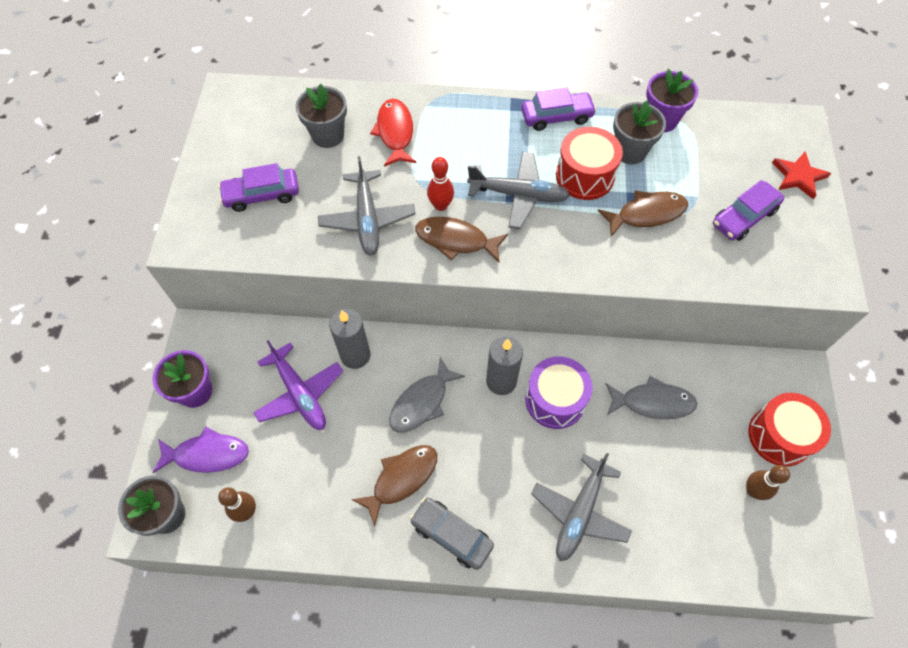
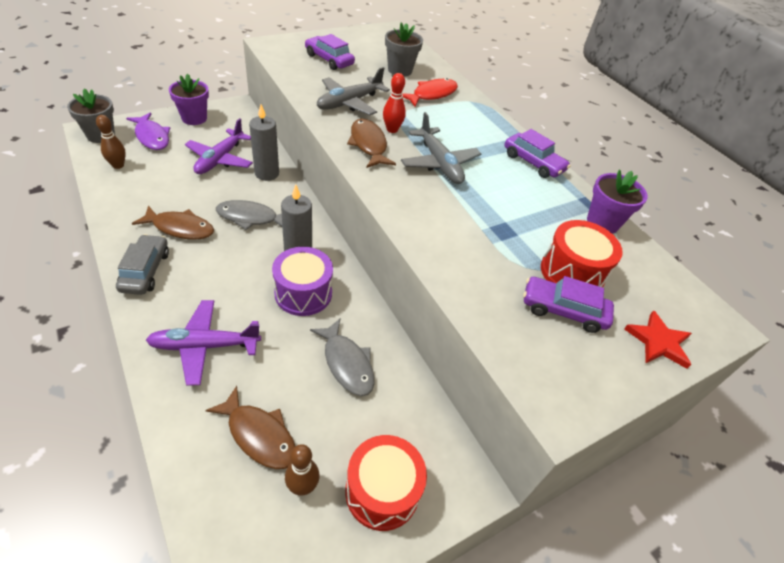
camera: 50 degrees right, 15 degrees down
(579, 512) = (204, 346): grey plane -> purple plane
(585, 176) = (495, 193): red drum -> red drum (572, 273)
(630, 151) = (548, 212): grey flower pot -> none
(647, 214) = (496, 241): brown fish -> brown fish (259, 435)

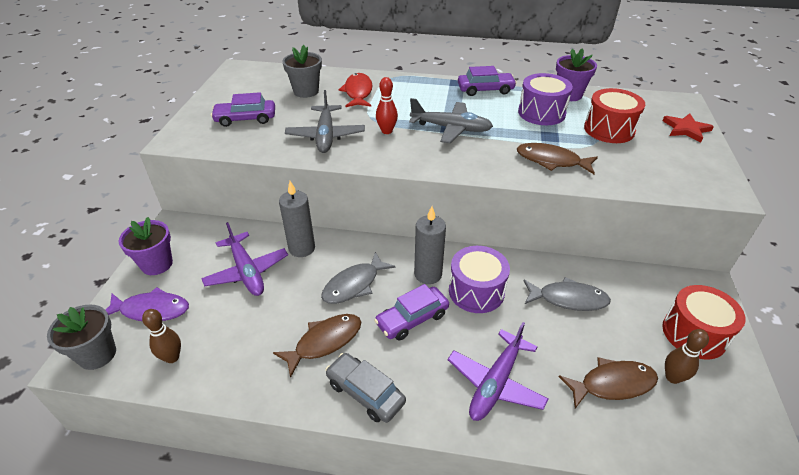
camera: 45 degrees left, 5 degrees down
(368, 144) = (396, 151): brown fish -> brown fish (551, 161)
(540, 212) = (541, 113): none -> purple drum
(563, 310) = (641, 149): purple car -> purple car (412, 319)

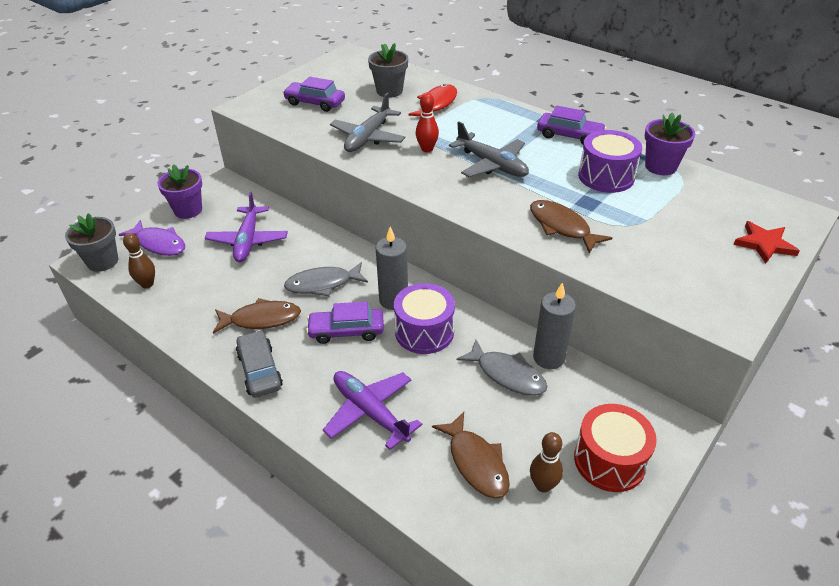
camera: 30 degrees right, 0 degrees up
(302, 248) = (305, 238): grey candle -> grey candle (548, 358)
(495, 383) = (370, 412): purple plane -> purple plane turned 75 degrees clockwise
(609, 129) = (665, 216): red drum -> none
(612, 384) = (476, 462): brown fish -> brown fish turned 45 degrees clockwise

